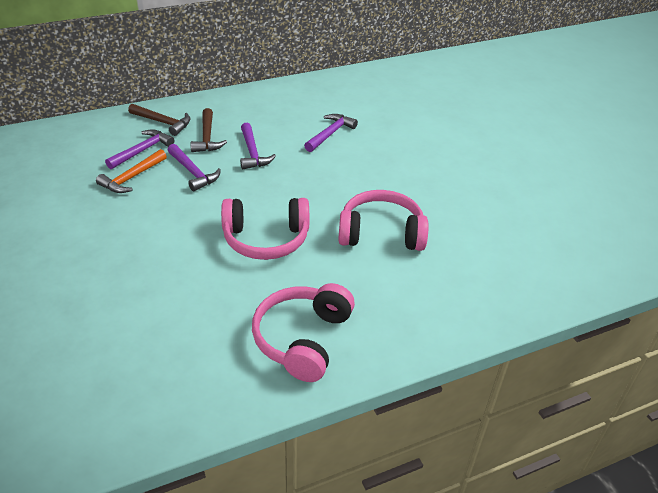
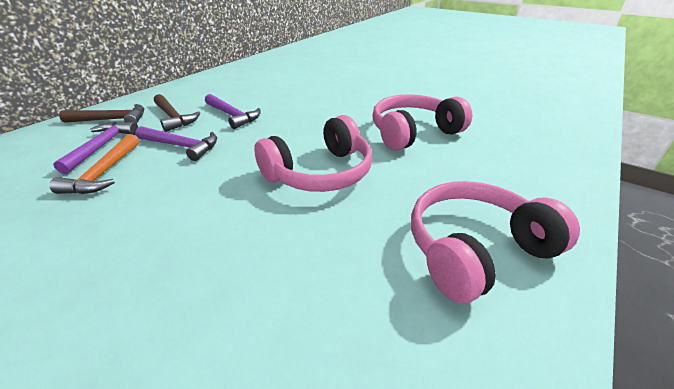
camera: 30 degrees left, 5 degrees down
(302, 339) = (475, 249): pink headphones -> pink headphones turned 75 degrees clockwise
(330, 134) = (289, 88): purple hammer -> none

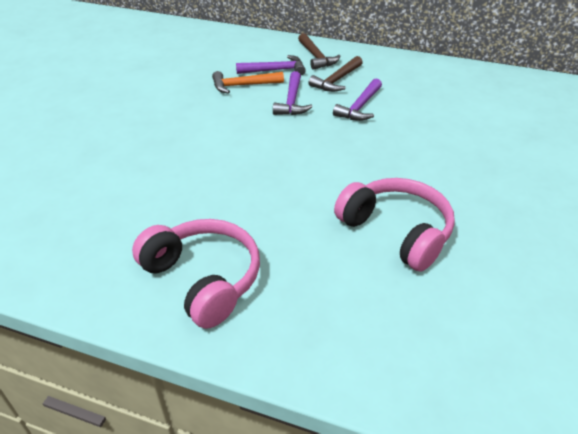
camera: 75 degrees right, 5 degrees up
(320, 173) = (282, 179): pink headphones -> none

